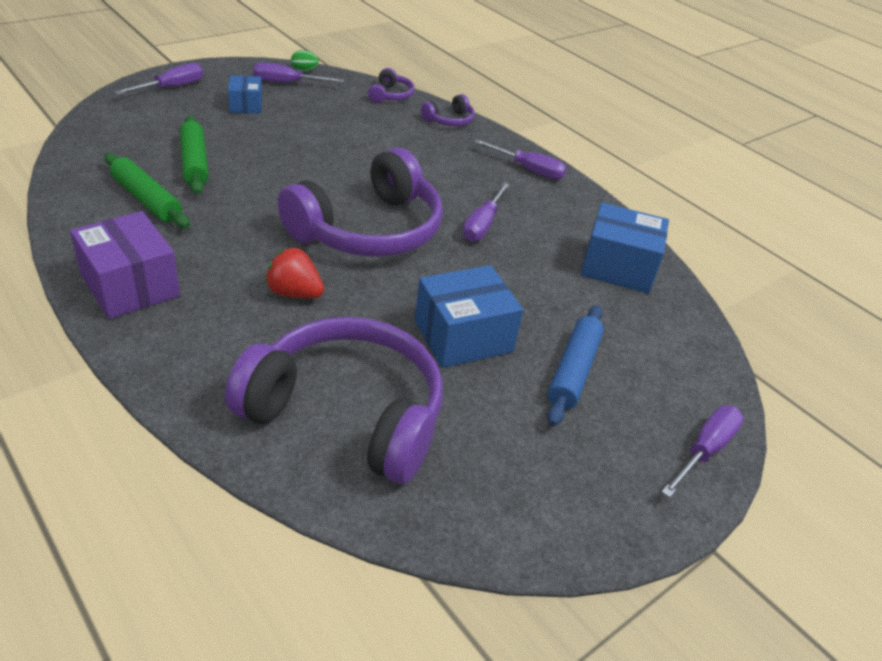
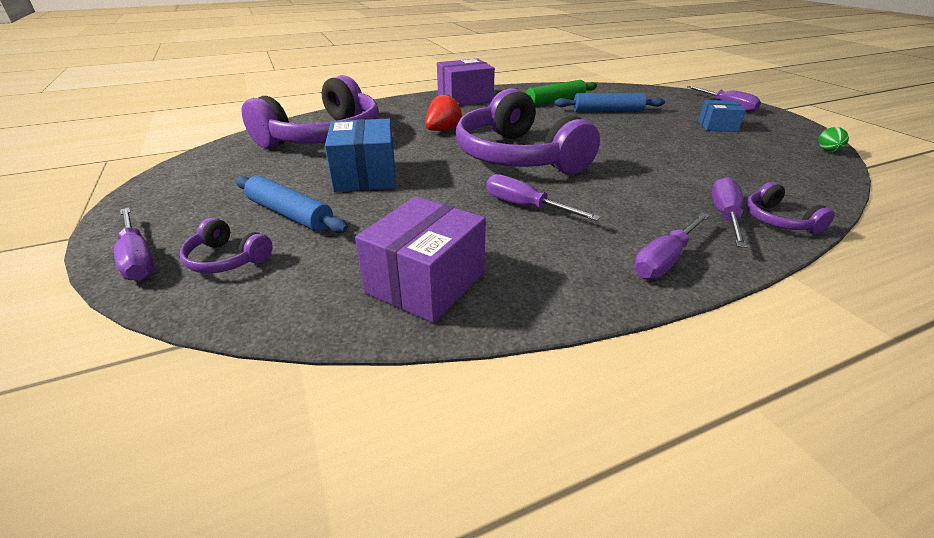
camera: 110 degrees right, 5 degrees down
(195, 162) = (608, 111): green rolling pin -> blue rolling pin
(287, 83) = (785, 142): purple screwdriver -> purple screwdriver (725, 216)
(390, 95) = (816, 190): purple headphones -> purple headphones (227, 259)
(618, 267) = (426, 282): blue box -> purple box

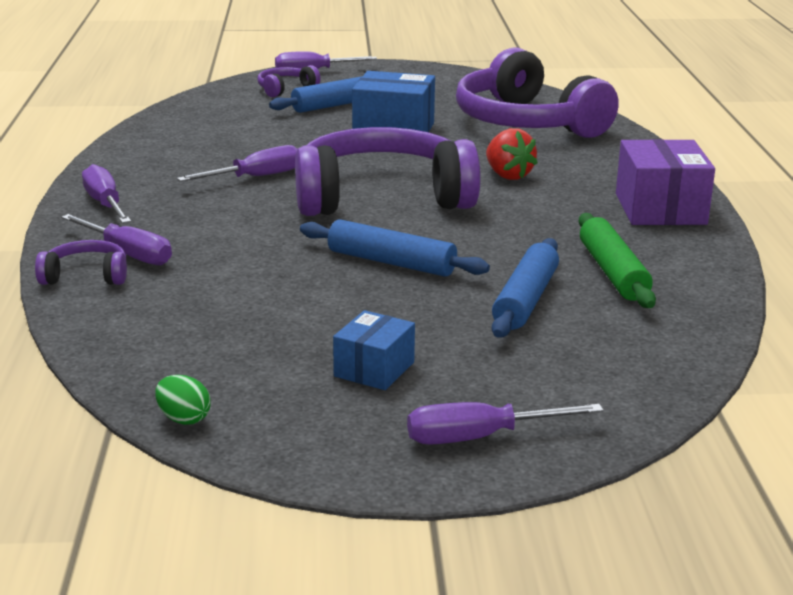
camera: 110 degrees right, 10 degrees down
(426, 282) = (186, 131): purple box -> none
(610, 139) = (391, 262): none -> blue rolling pin

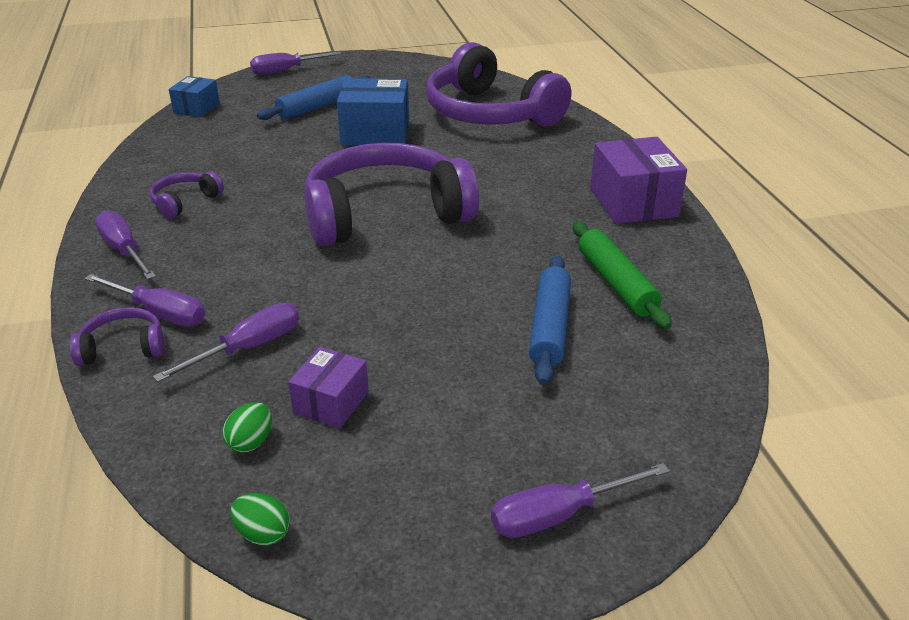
camera: 10 degrees left, 10 degrees up
(191, 355) = (251, 442): none -> green egg
(255, 177) = (262, 201): purple screwdriver -> purple screwdriver (248, 348)
(278, 334) = (331, 402): none -> purple box
(285, 89) = (265, 93): purple headphones -> purple headphones (185, 202)
(374, 369) = (434, 436): blue box -> blue box (196, 108)
(391, 262) = (414, 294): blue rolling pin -> none
(508, 175) = (491, 176): red strawberry -> none

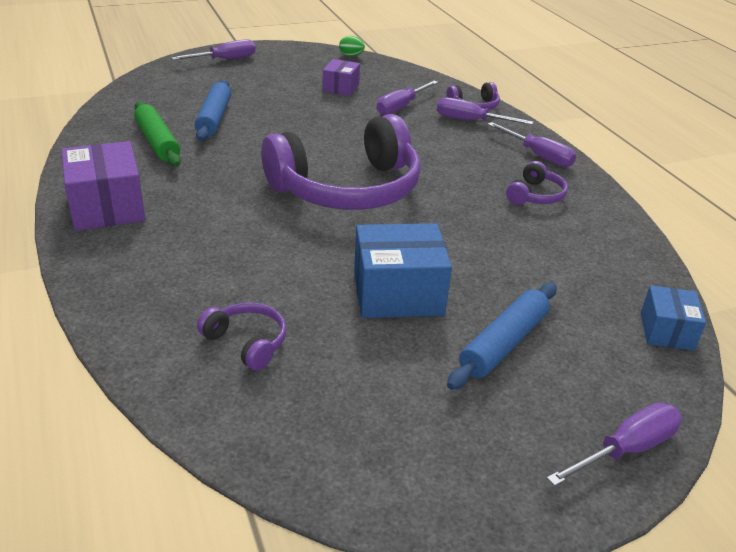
camera: 170 degrees right, 0 degrees up
(251, 442) = (373, 76): green egg -> none
(490, 113) = (247, 342): purple headphones -> purple headphones, size x0.42

